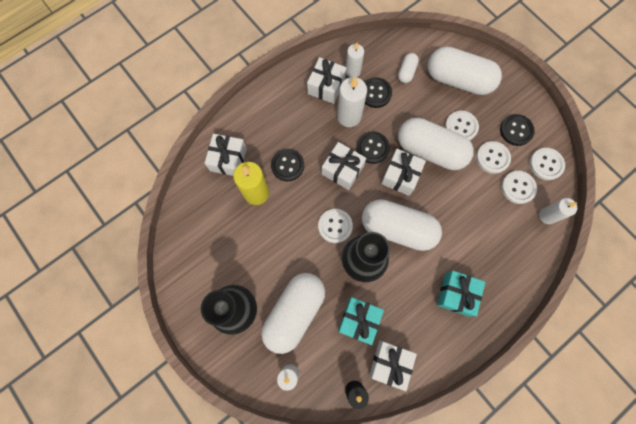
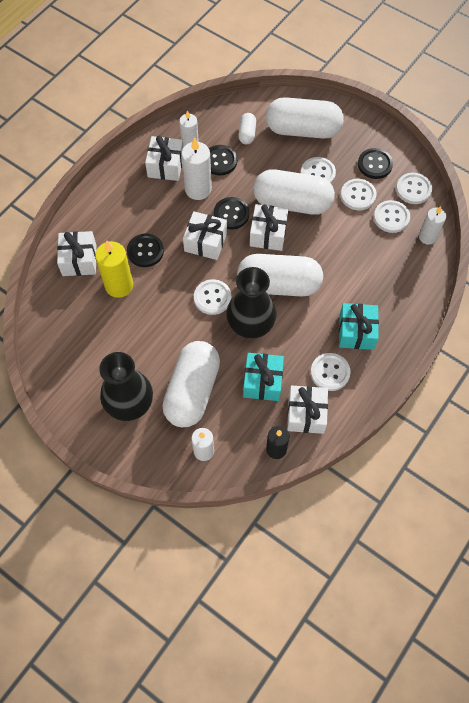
camera: 15 degrees left, 10 degrees down
(422, 328) = (330, 372): none -> white button

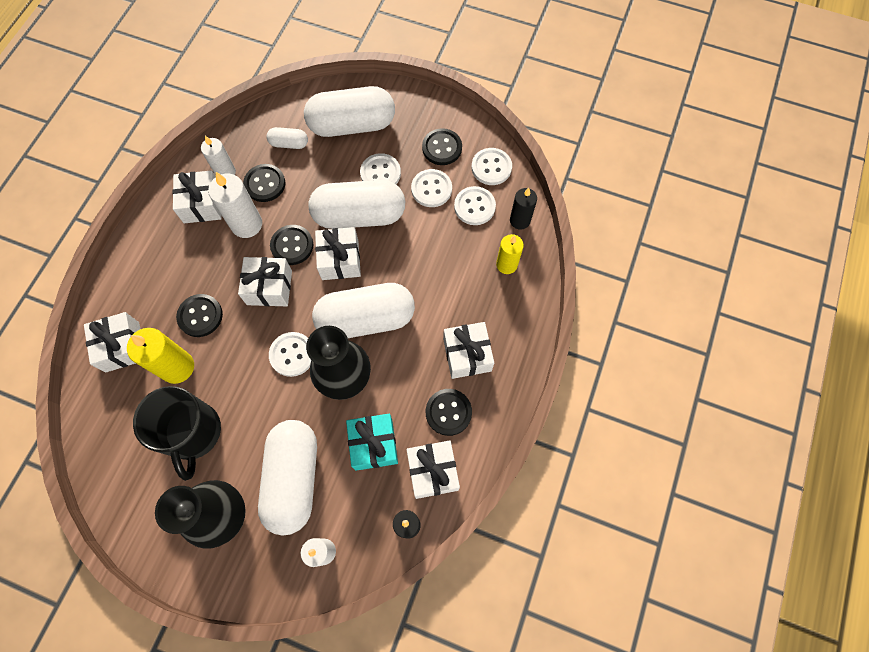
camera: 15 degrees left, 5 degrees up
(120, 337) = (193, 433): none -> black mug
(247, 134) = (289, 144): white capsule -> white capsule turned 75 degrees counterclockwise
(330, 372) = (448, 412): white button -> black button
(356, 332) = (467, 355): turquoise gift -> white gift
(407, 269) = (506, 264): none -> yellow candle
(427, 237) = (520, 220): white candle -> black candle

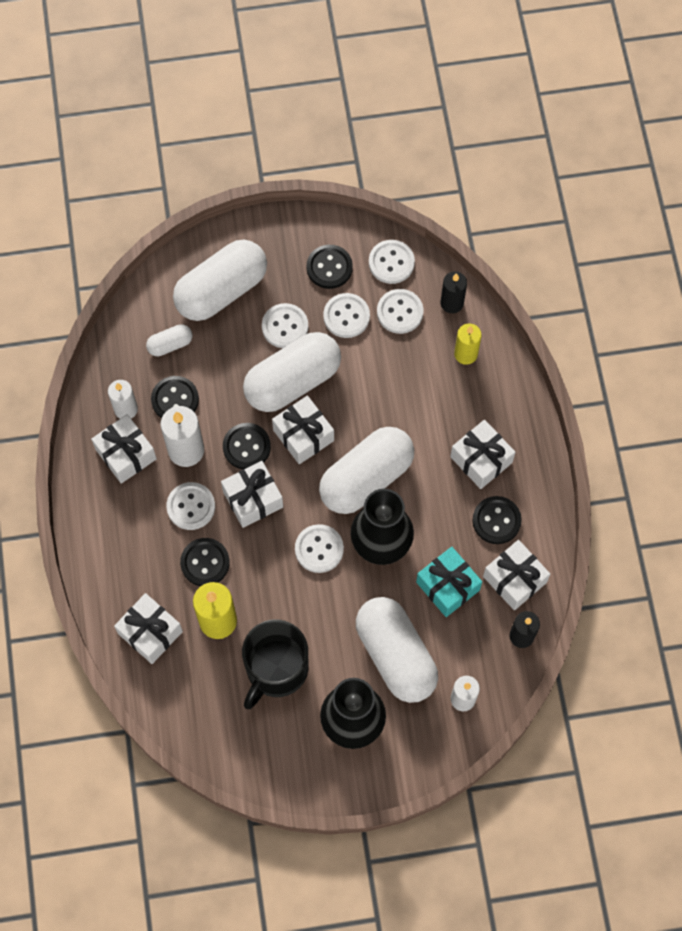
camera: 30 degrees left, 0 degrees up
(193, 433) = (276, 669): black mug -> black mug turned 75 degrees clockwise
(220, 268) = (191, 506): none -> white button

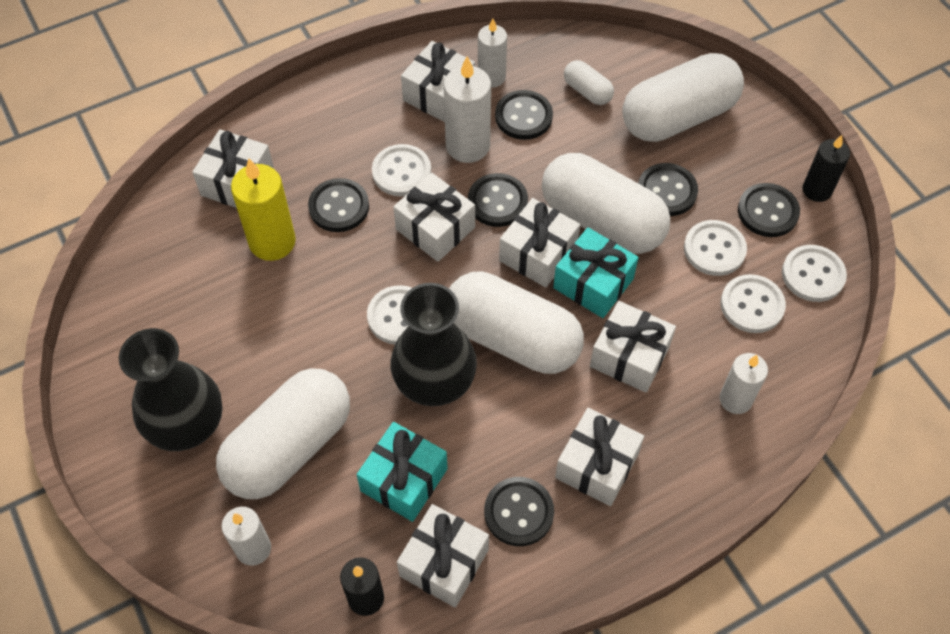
camera: 70 degrees right, 10 degrees down
(222, 290) = (678, 117): white capsule -> white capsule turned 60 degrees counterclockwise
(276, 669) = (230, 319): black mug -> none
(285, 327) = (667, 191): white button -> black button
(342, 407) = (593, 283): none -> turquoise gift
(409, 407) = (629, 356): none -> white gift
(452, 303) = (797, 360): black candle -> black candle (817, 190)
(465, 354) = (735, 399): yellow candle -> white candle

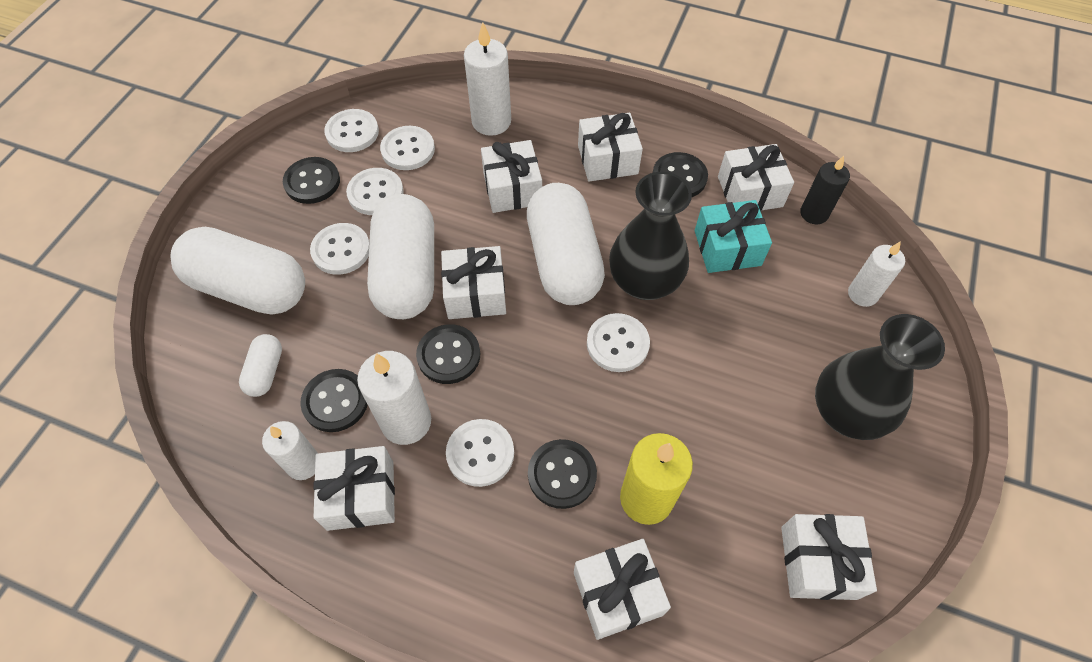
camera: 130 degrees left, 0 degrees up
(289, 447) = (783, 331): white capsule -> none
(435, 228) = (515, 380): white gift -> white gift (818, 562)
(593, 283) = (471, 243): turquoise gift -> none
(667, 191) = (341, 250): black button -> white button
(735, 399) = (491, 122): white candle -> white candle, size x1.52
(817, 190) = (267, 165): black candle -> none

